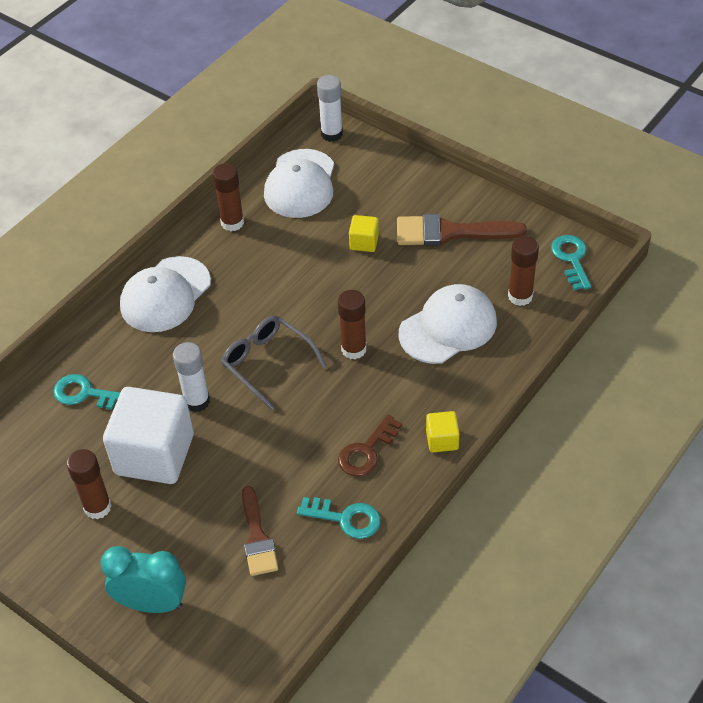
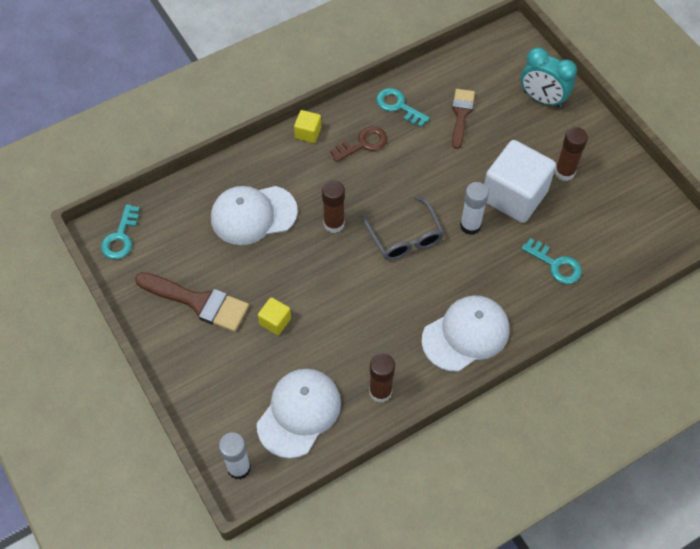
camera: 160 degrees left, 10 degrees up
(520, 296) = (183, 220): brown glue stick -> none

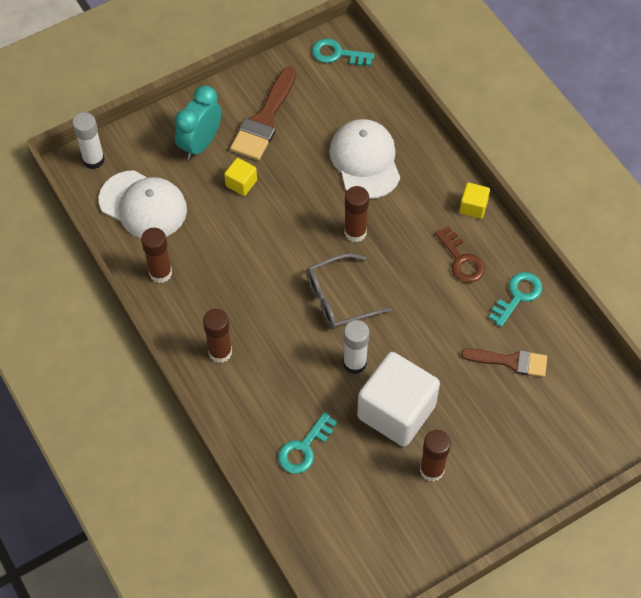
camera: 90 degrees right, 0 degrees up
(466, 334) = (220, 352): white cap -> brown glue stick
(542, 99) = (541, 454): turquoise clock -> turquoise clock (200, 144)

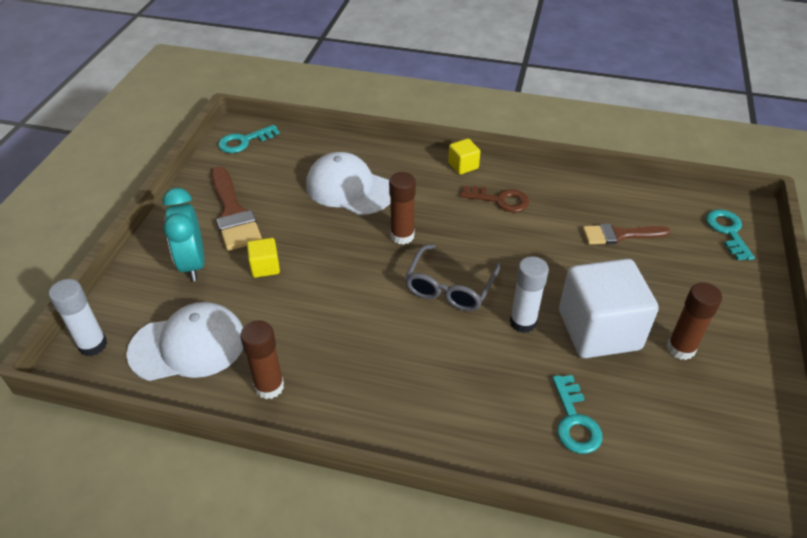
camera: 45 degrees left, 15 degrees down
(220, 352) = (405, 406): brown glue stick -> none
(510, 361) = (619, 235): brown brush -> brown brush turned 150 degrees counterclockwise
(518, 296) = (565, 194): turquoise key -> turquoise key (728, 231)

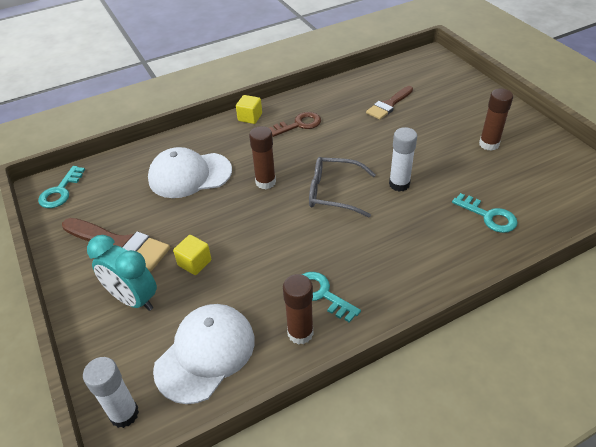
camera: 40 degrees left, 0 degrees up
(450, 287) = (334, 192): grey glasses -> grey glasses turned 120 degrees clockwise
(599, 330) = (441, 161): white cube -> none
(728, 231) = (437, 72): turquoise key -> turquoise key (322, 294)

